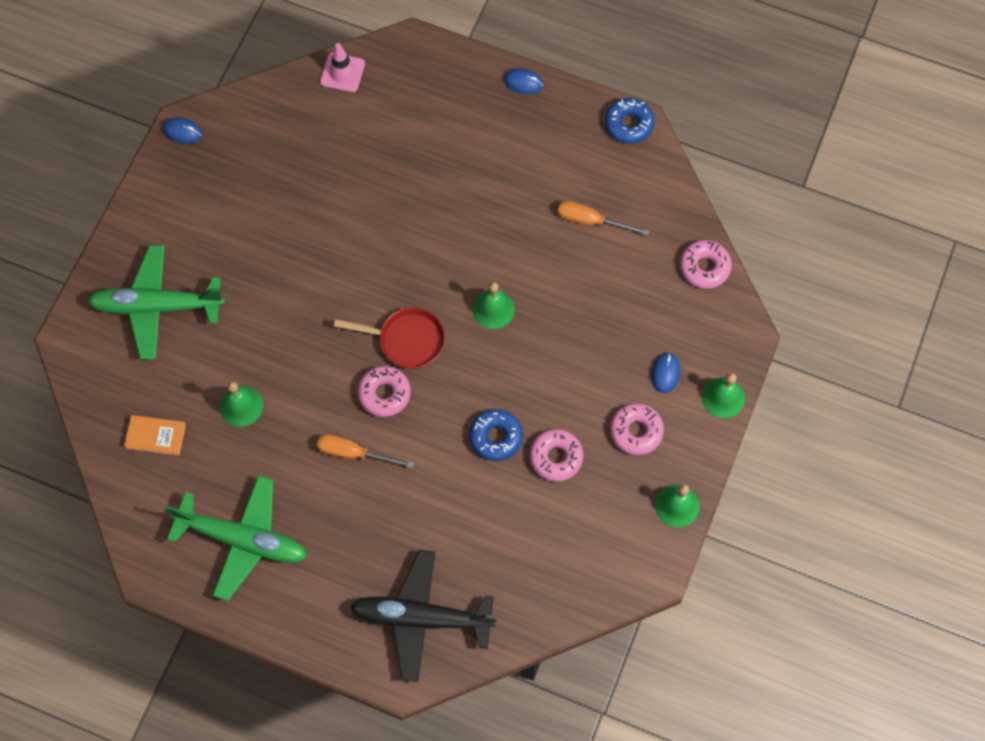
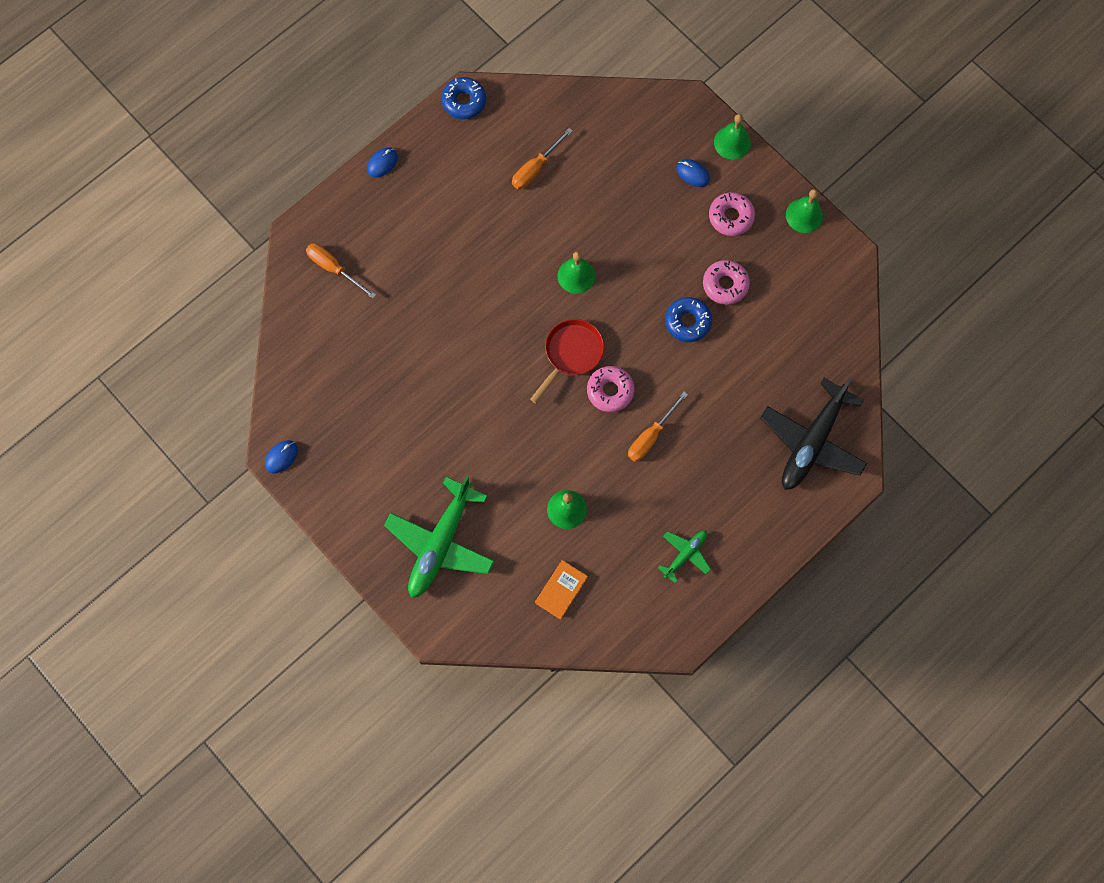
camera: 65 degrees left, 5 degrees up
(242, 539) = (685, 555): green plane -> green plane, size x0.49
(342, 73) = (295, 301): pink traffic cone -> none
(392, 90) = (334, 269): none -> orange screwdriver
(704, 267) = (617, 104): pink donut -> none

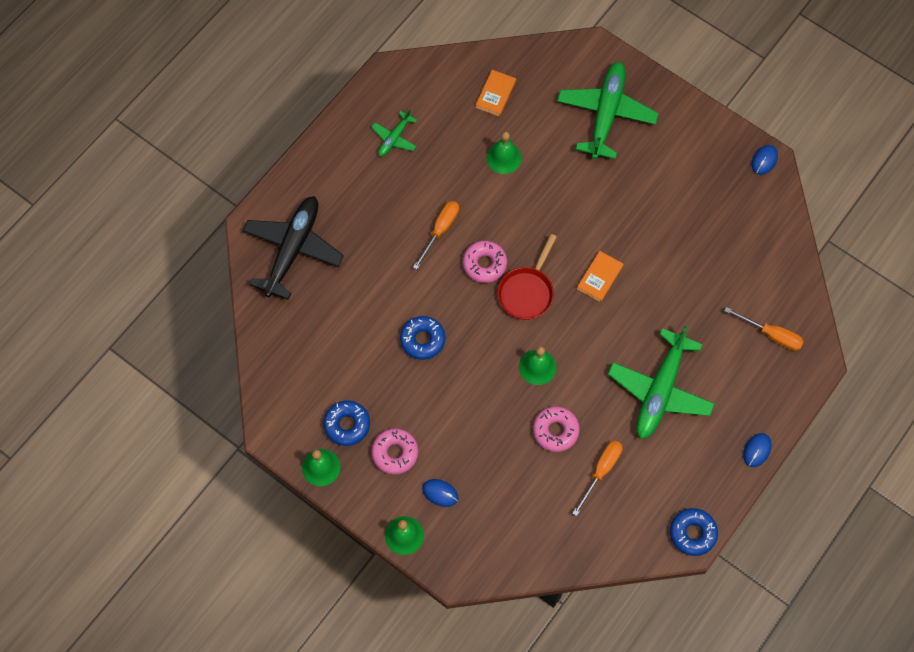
camera: 170 degrees right, 5 degrees down
(460, 234) = (660, 390): none -> green plane
(492, 356) = (599, 277): none -> orange book
(725, 285) = (391, 382): pink donut -> pink donut (555, 431)
(774, 251) = (347, 425): none -> blue donut

